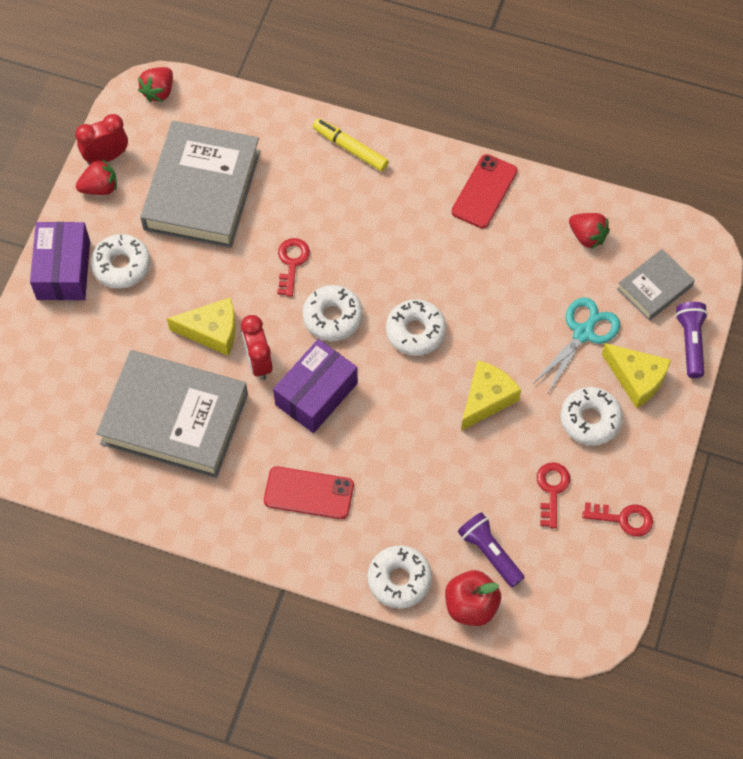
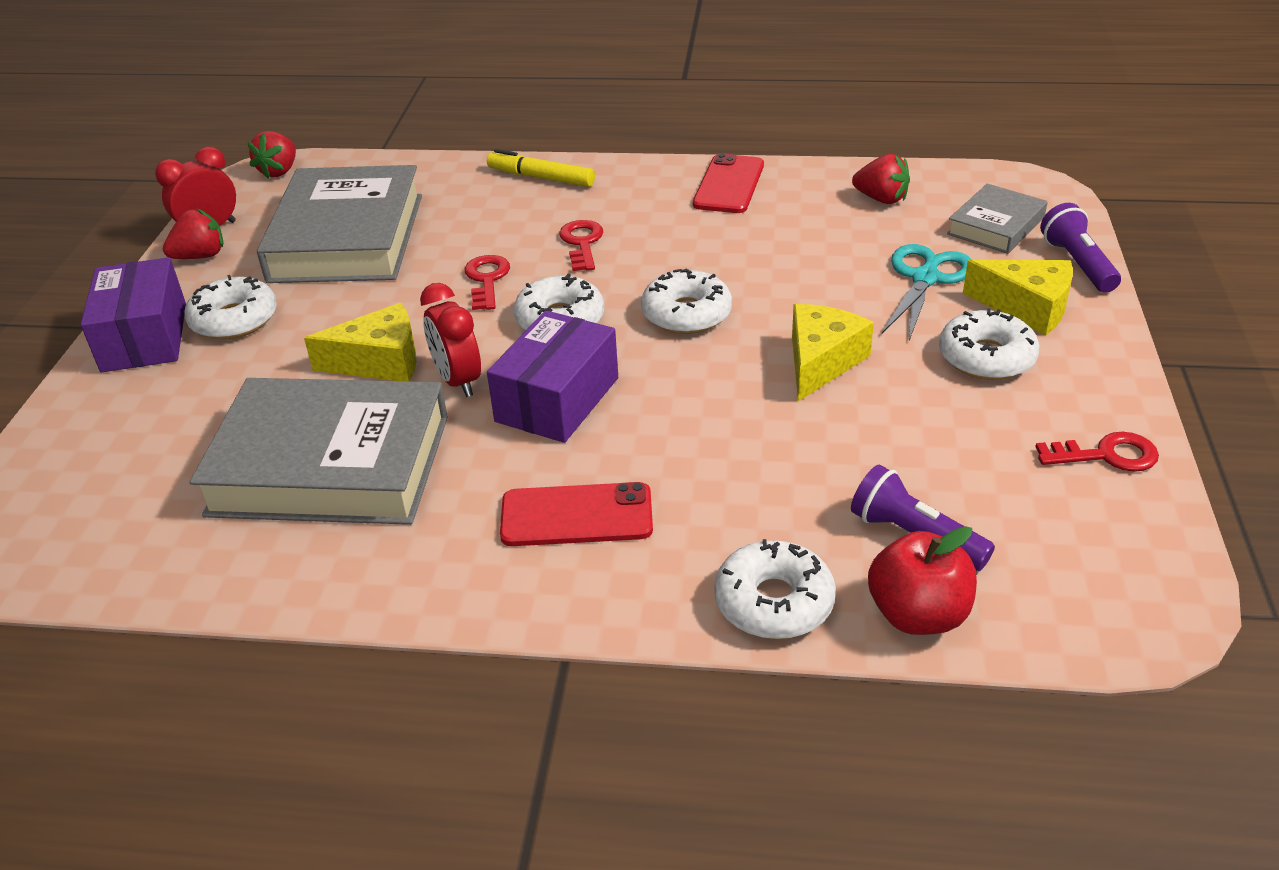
camera: 10 degrees left, 25 degrees down
(552, 490) = (974, 442): red key -> red key (582, 243)

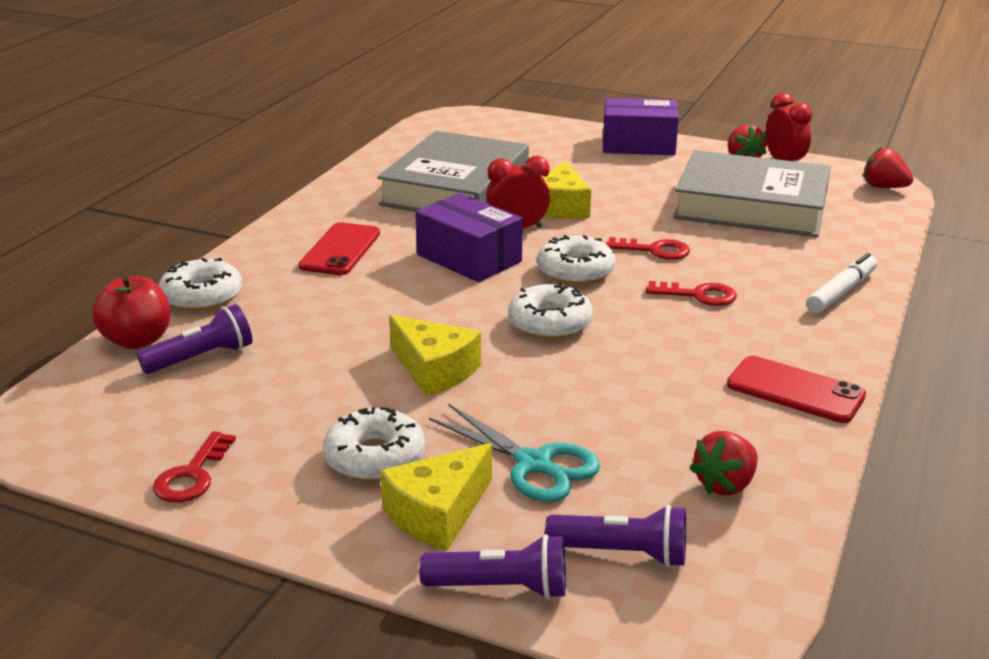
camera: 105 degrees right, 10 degrees down
(234, 320) = (645, 168): white donut -> none
(541, 178) = (841, 292): yellow marker -> white marker
(995, 226) = (622, 553): grey book -> purple flashlight

